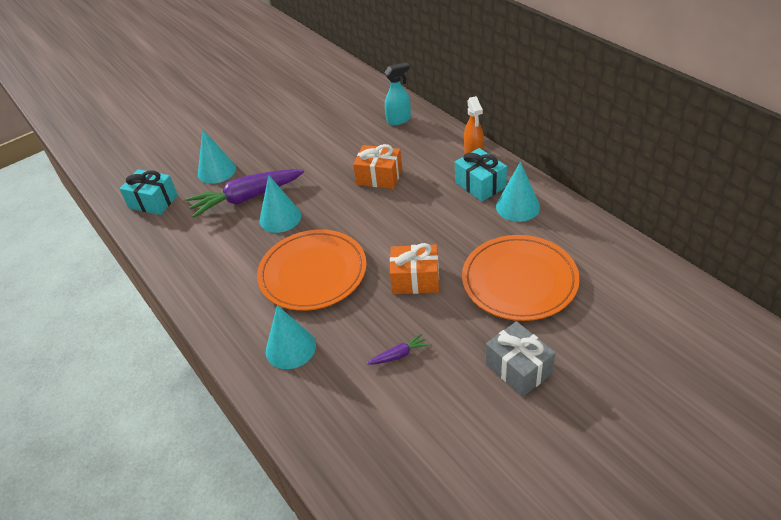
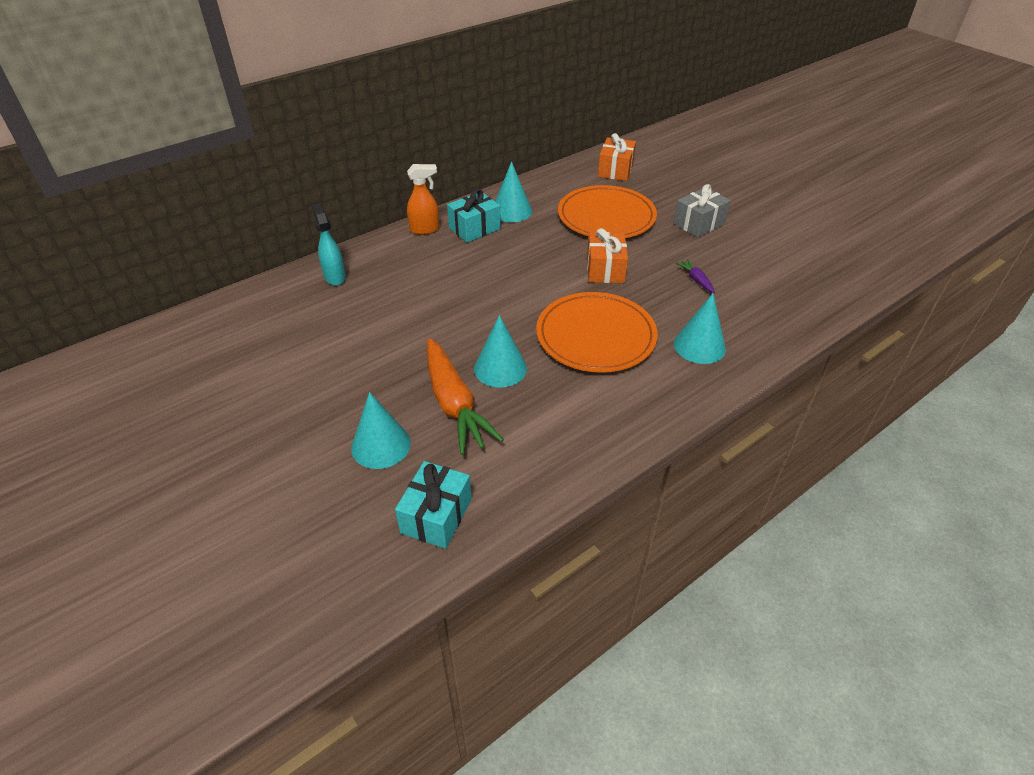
camera: 95 degrees left, 0 degrees up
(246, 198) = (454, 404): purple carrot -> orange carrot
(379, 177) = (442, 292): orange gift -> orange gift (615, 170)

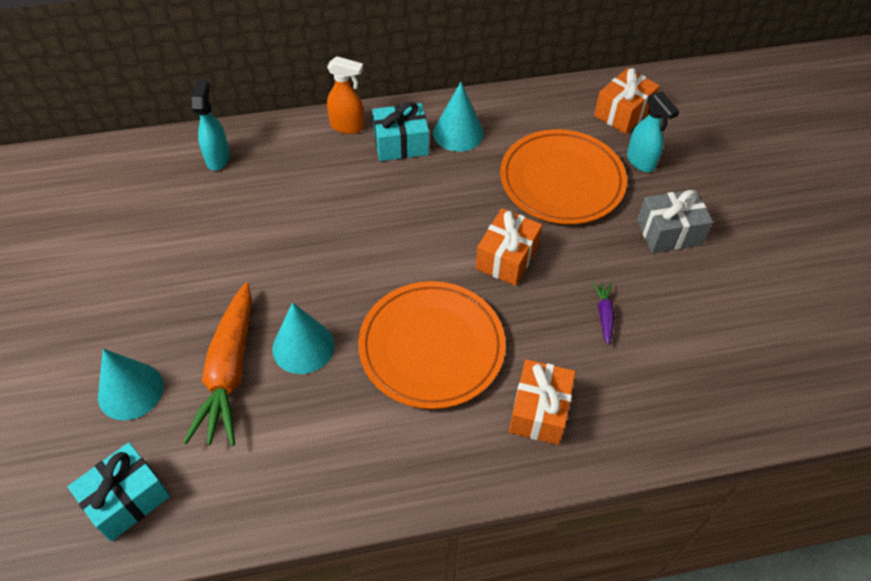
camera: 25 degrees right, 10 degrees up
(649, 192) = (641, 161): none -> turquoise spray bottle
(699, 346) = (539, 411): turquoise cone -> orange gift

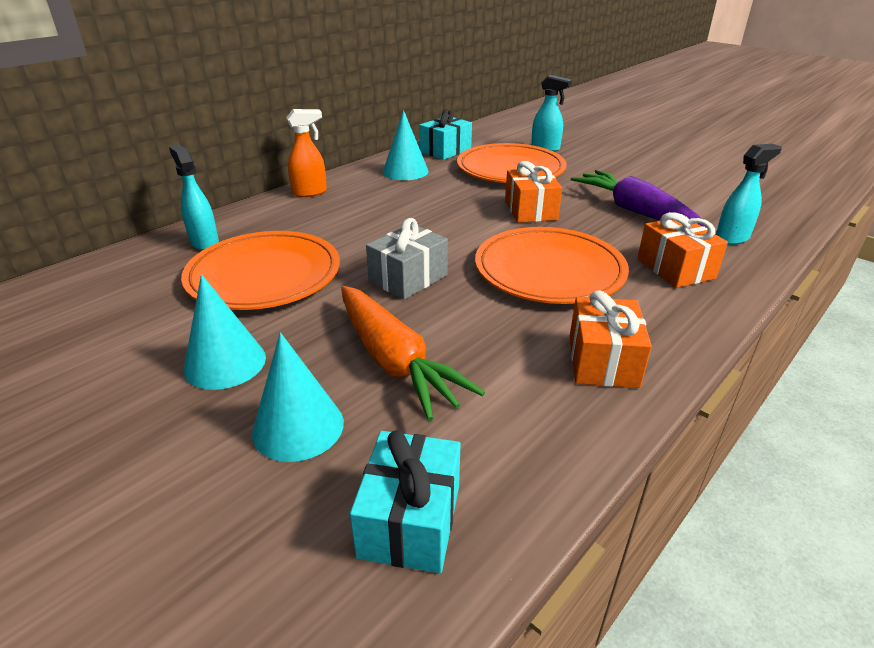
camera: 35 degrees left, 20 degrees down
(226, 225) = (264, 275): none -> orange plate
(303, 346) = (444, 314): turquoise cone -> turquoise cone (225, 363)
(401, 144) = (368, 188): turquoise gift -> turquoise gift (445, 151)
(604, 315) = (634, 211): purple carrot -> purple carrot, size x2.35
(623, 113) = (503, 135): orange gift -> orange gift (602, 361)
(648, 408) = (732, 238): none -> turquoise spray bottle
(669, 232) = (610, 168): grey gift -> grey gift (408, 278)

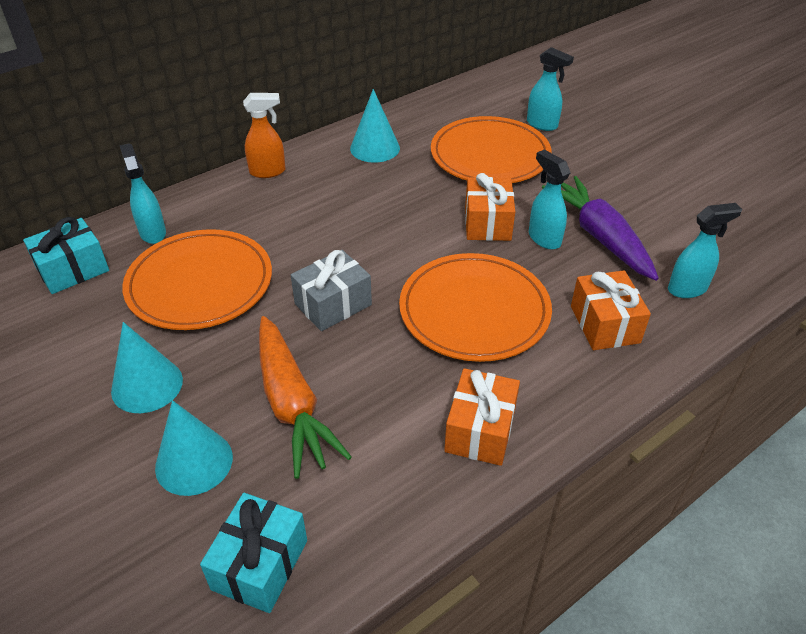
camera: 10 degrees right, 10 degrees up
(445, 151) = (428, 118): turquoise gift -> turquoise gift (73, 270)
(586, 216) = (544, 238): none -> turquoise spray bottle

